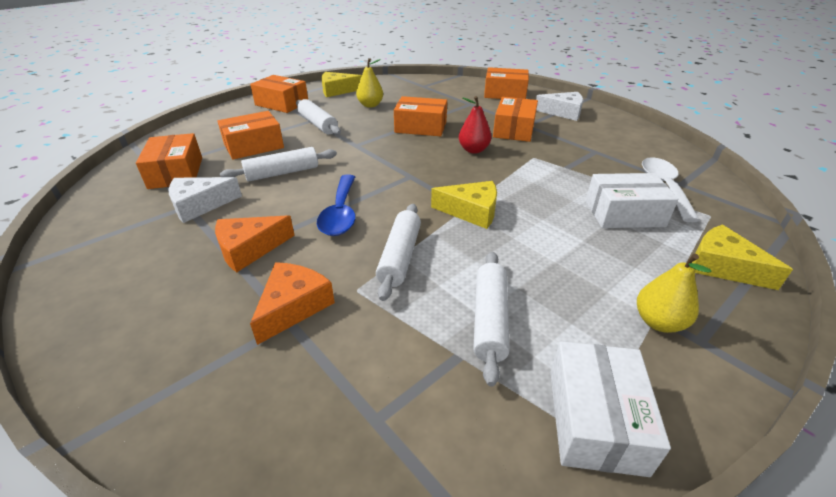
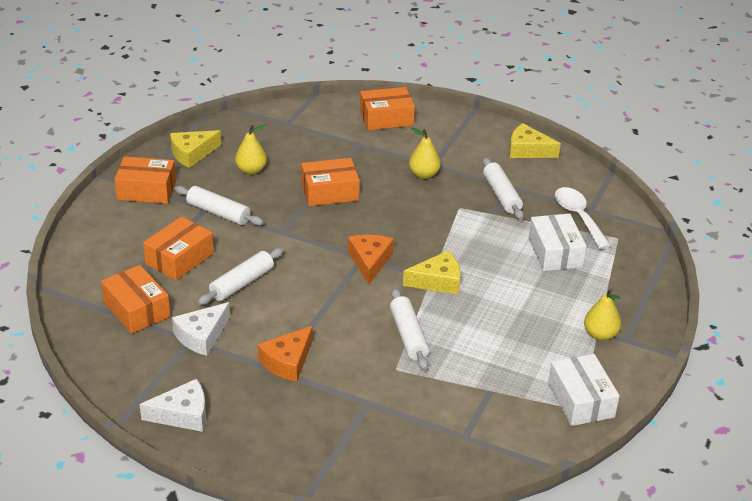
camera: 25 degrees left, 0 degrees up
(293, 306) = (362, 392): orange cheese -> orange cheese (370, 262)
(340, 213) = (332, 311): blue spoon -> none
(473, 150) = (400, 211): red pear -> none
(490, 320) = (497, 363): white rolling pin -> white rolling pin (501, 195)
(514, 130) = (424, 174): orange box -> yellow pear
(563, 112) = (460, 137): white cheese -> white cheese (183, 414)
(624, 213) = (555, 252): white box -> white box turned 75 degrees counterclockwise
(722, 266) = (632, 282): yellow cheese -> yellow cheese (527, 150)

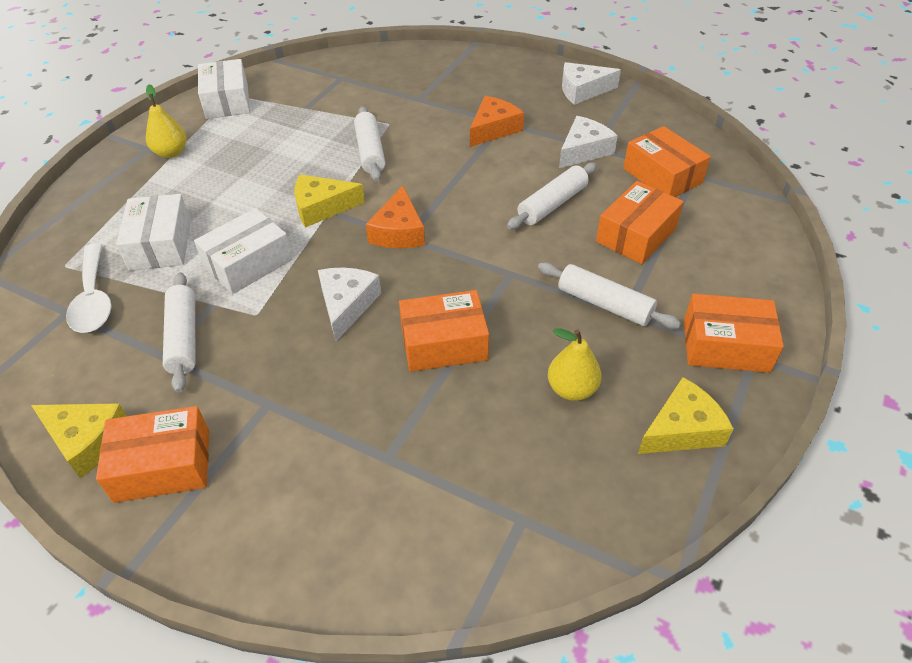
camera: 175 degrees left, 10 degrees up
(386, 118) = (321, 537): orange box -> orange box (163, 465)
(398, 213) = (347, 305): none -> white cheese
(424, 174) = (289, 380): yellow pear -> none
(480, 239) = (248, 263): none -> white box

